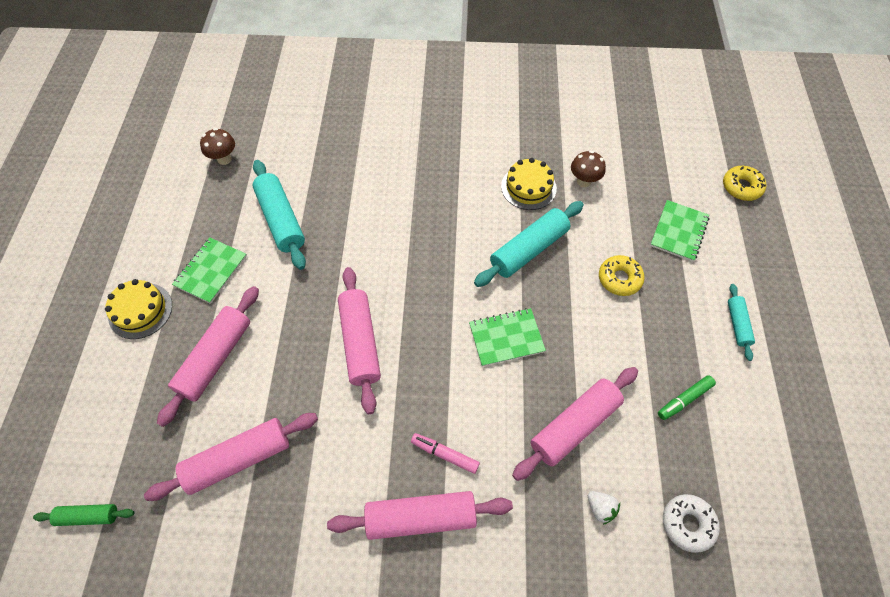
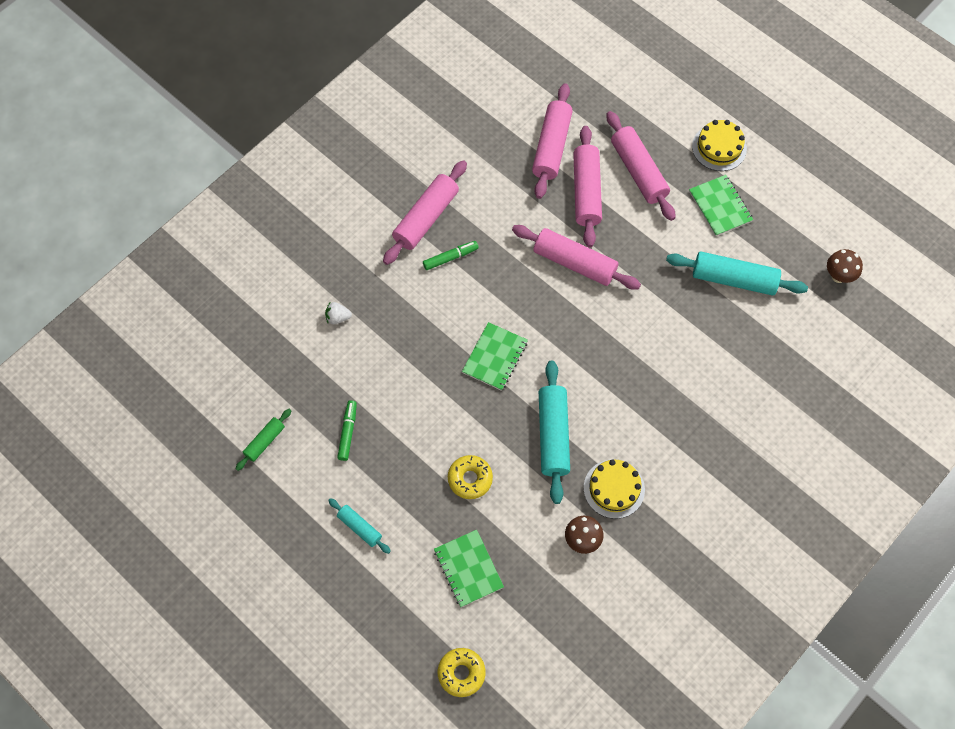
camera: 130 degrees right, 5 degrees up
(88, 516) = (583, 58): green rolling pin -> green rolling pin (264, 441)
(444, 454) = (450, 257): pink marker -> green marker
(574, 426) = (397, 347): pink rolling pin -> pink rolling pin (586, 192)
(687, 524) = (283, 358): white donut -> none

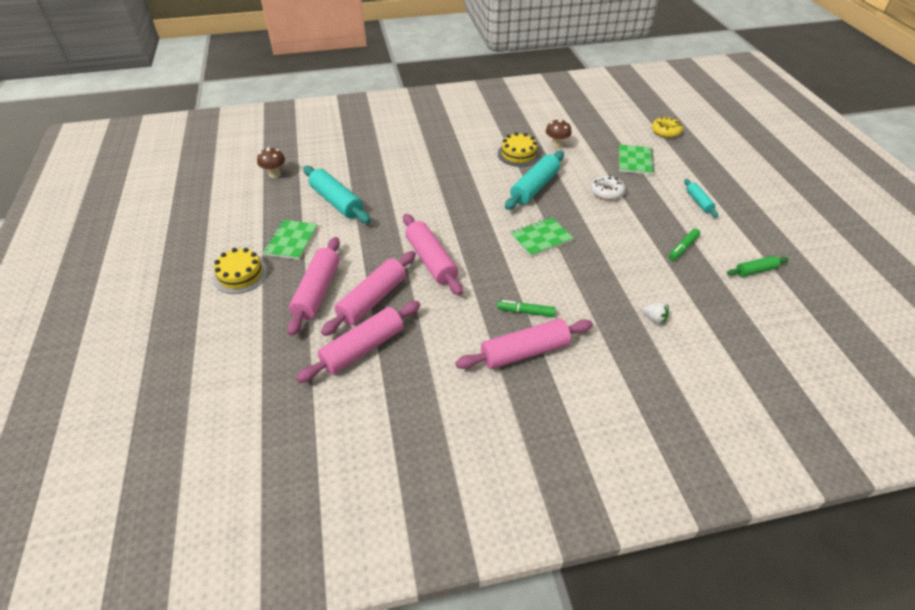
camera: 145 degrees left, 20 degrees down
(470, 479) = (606, 192): yellow donut -> white donut

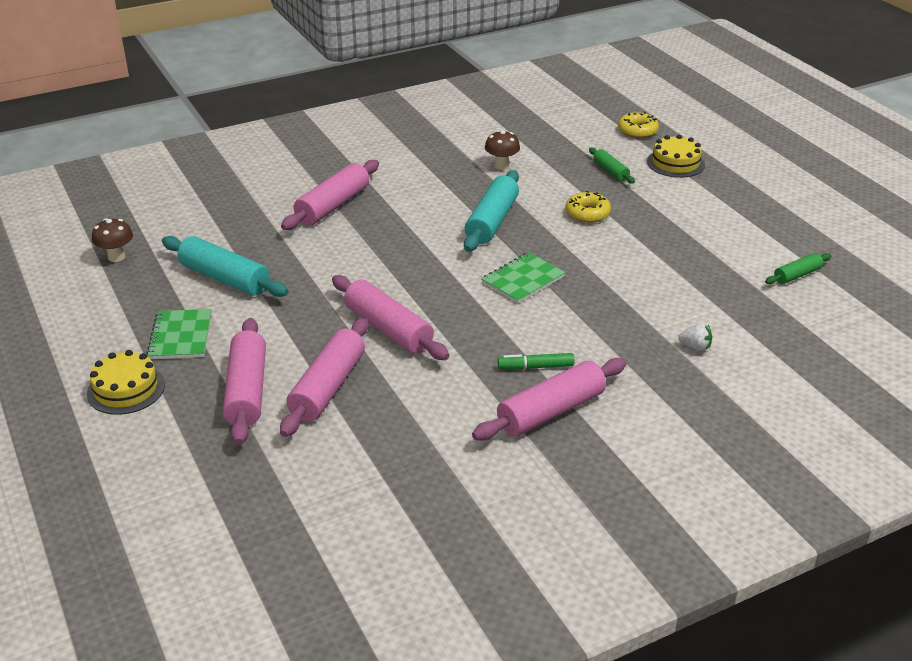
camera: 15 degrees left, 10 degrees down
(363, 348) = (339, 445): pink rolling pin -> pink rolling pin (333, 205)
(518, 154) = (455, 184): yellow cake -> yellow cake (675, 163)
(606, 192) = (587, 213): white donut -> yellow donut
(635, 161) = (610, 171): green notebook -> green rolling pin
(683, 248) = (703, 263): green marker -> none
(698, 202) = (705, 208): turquoise rolling pin -> none

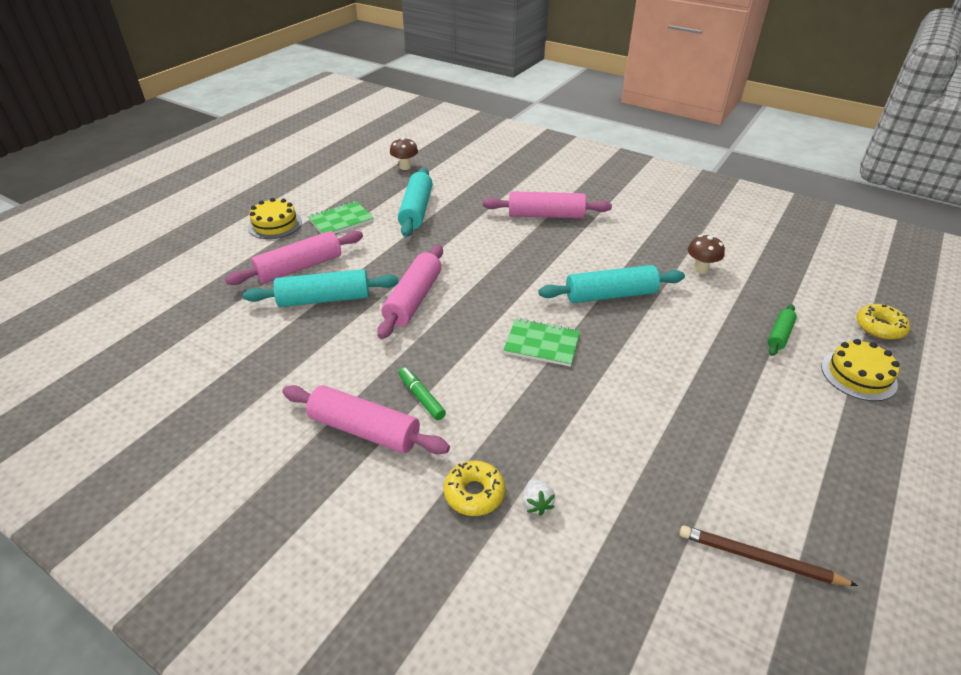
camera: 60 degrees right, 5 degrees up
(328, 387) = (324, 299): pink rolling pin -> turquoise rolling pin
(587, 213) = (688, 345): yellow donut -> yellow donut (474, 493)
(797, 275) = (759, 558): green rolling pin -> brown pencil

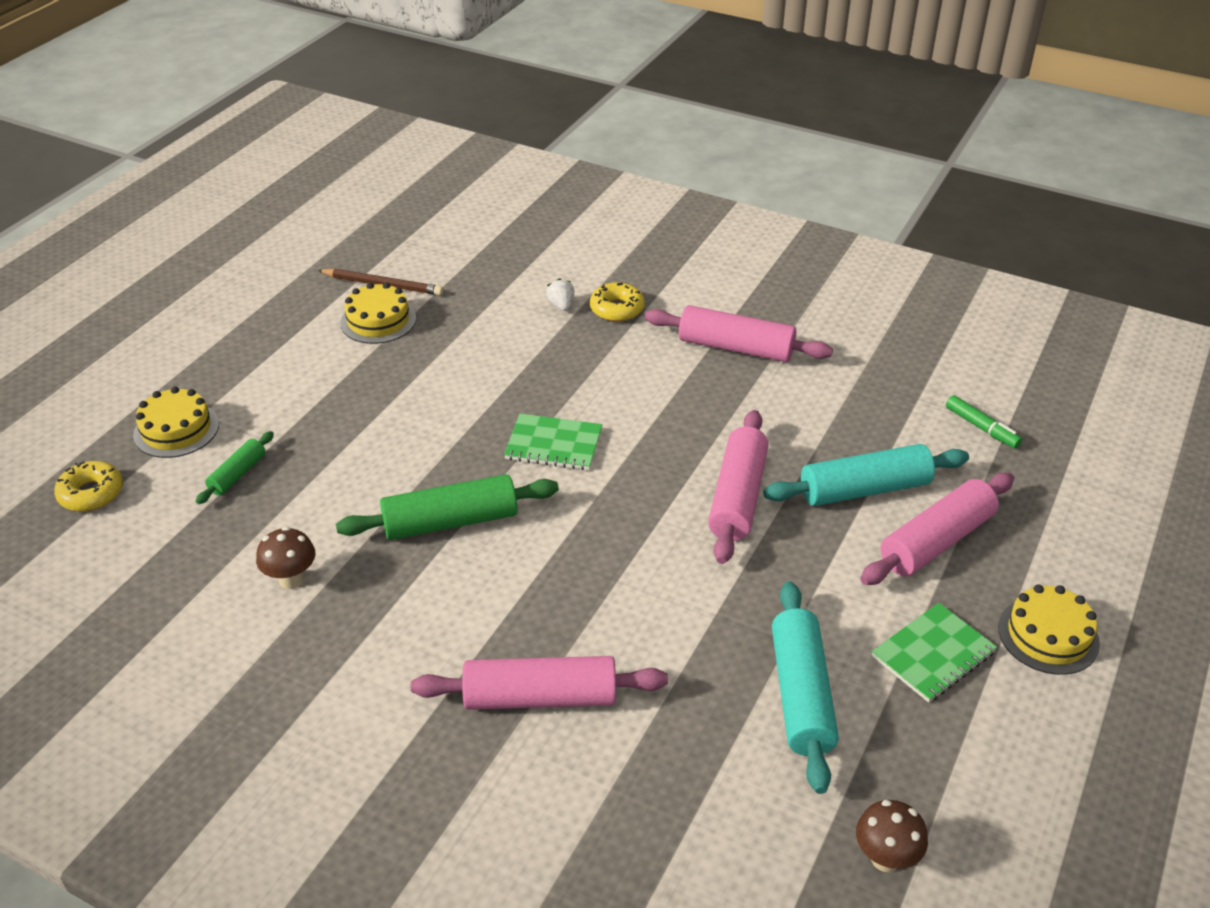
camera: 175 degrees right, 0 degrees up
(421, 397) = (687, 379): green marker -> green marker (981, 428)
(610, 295) = (450, 522): turquoise rolling pin -> green rolling pin
(739, 495) = (378, 320): none -> yellow cake

